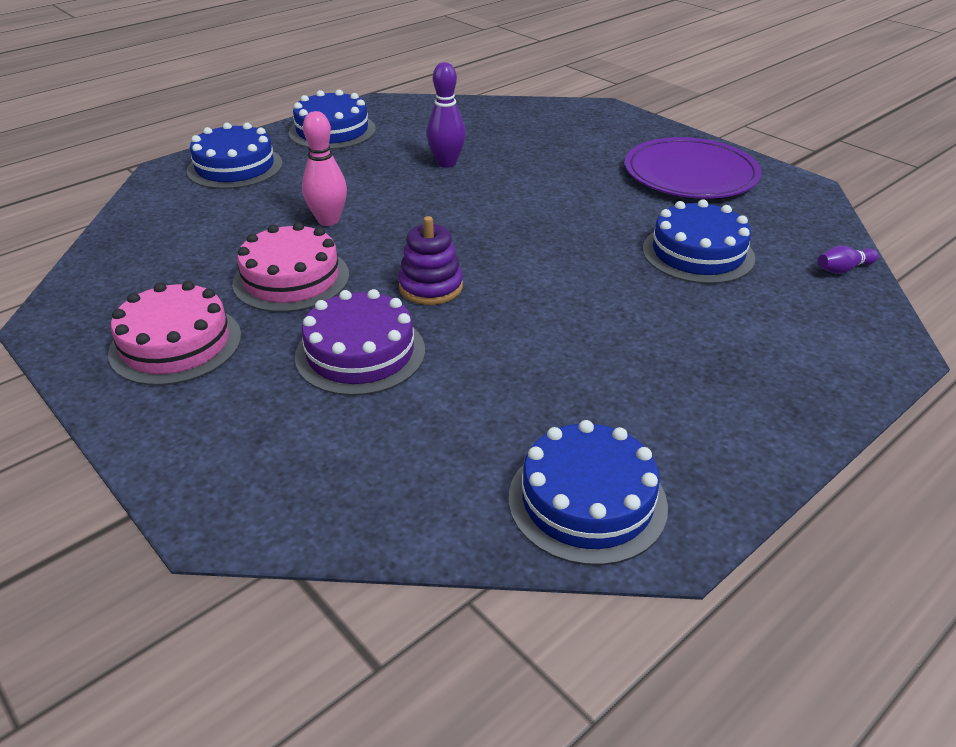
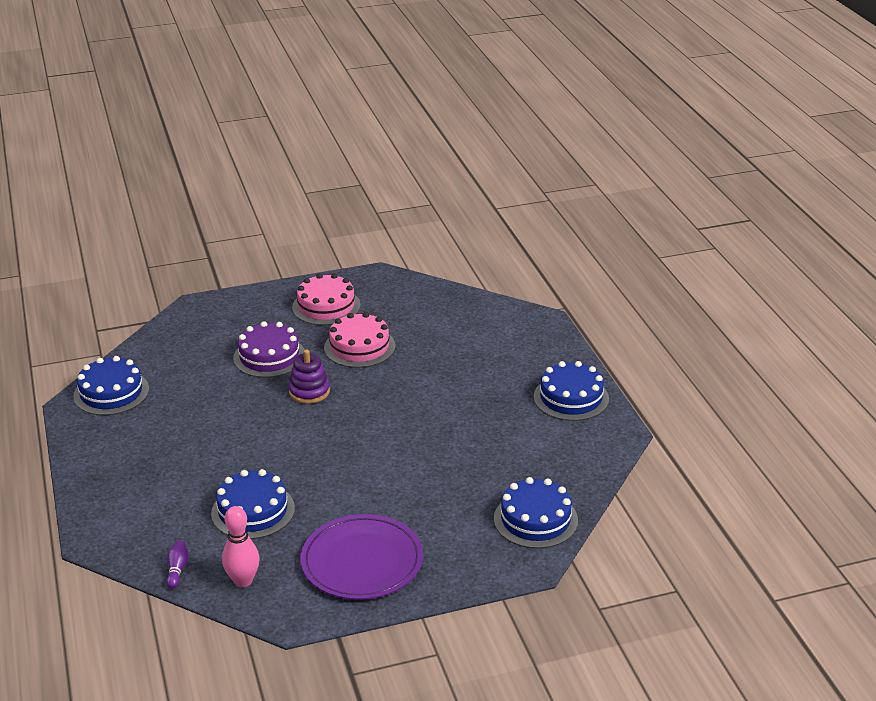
camera: 115 degrees right, 5 degrees down
(235, 167) = (530, 346): blue cake -> blue cake (535, 519)
(328, 220) = (420, 371): pink bowling pin -> pink bowling pin (243, 581)
(446, 163) = (472, 439): purple bowling pin -> none

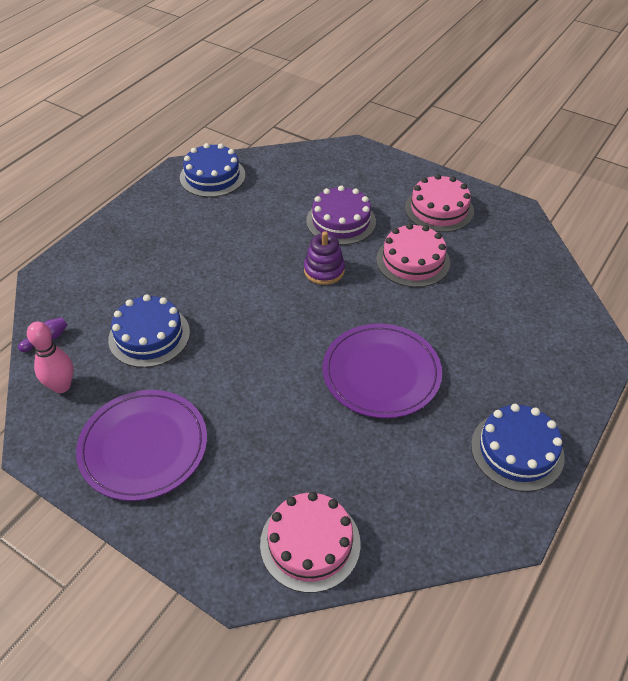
camera: 50 degrees right, 15 degrees up
(441, 417) = (381, 373): none -> purple plate
(535, 519) = (310, 543): blue cake -> pink cake

